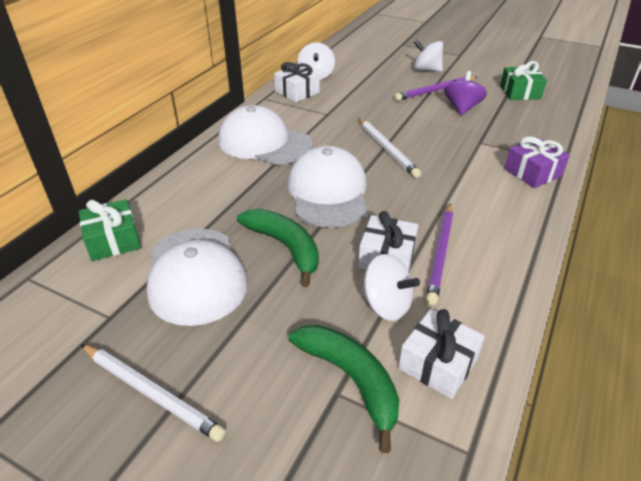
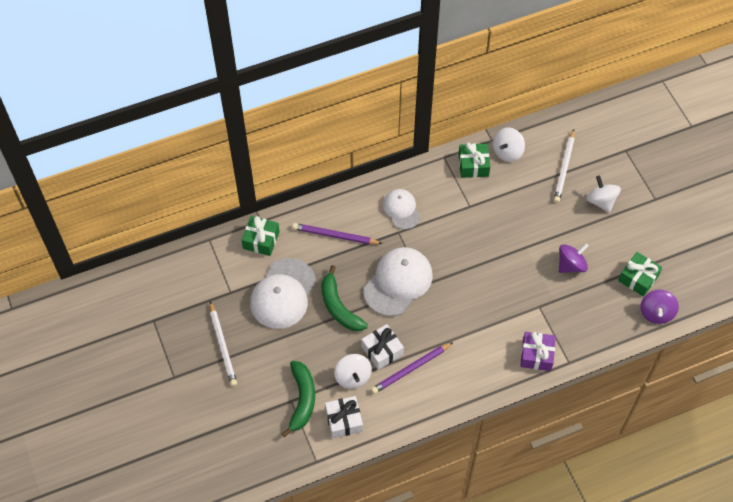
camera: 40 degrees right, 20 degrees up
(264, 143) = (401, 210): white cap -> white cap, size x0.60
(285, 247) = (339, 307): green banana -> green banana turned 150 degrees clockwise
(297, 92) = (473, 165): white gift -> green gift
(386, 149) = (471, 270): white pencil -> white pencil (564, 168)
(435, 90) = (576, 232): purple pencil -> purple pencil (335, 235)
(565, 102) = (656, 313): none -> purple spinning top

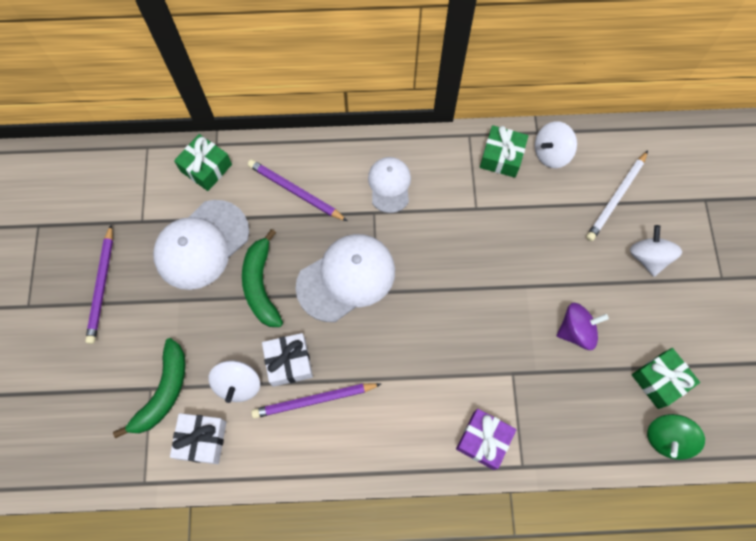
camera: 20 degrees right, 10 degrees up
(222, 345) = (102, 286): white pencil -> purple pencil
(656, 313) = (667, 438): purple spinning top -> green spinning top

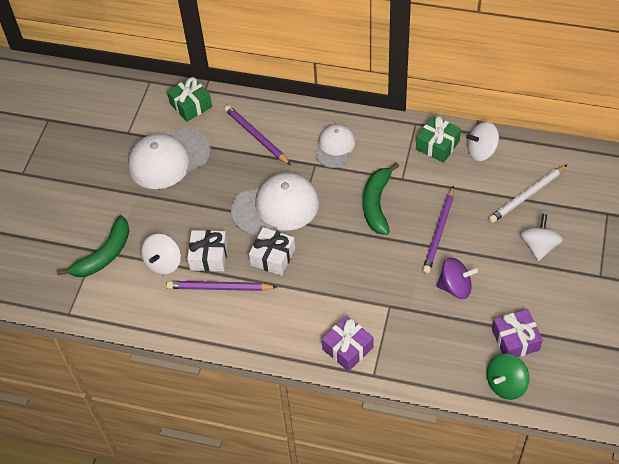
camera: 20 degrees right, 15 degrees down
(102, 286) = (82, 171): purple pencil -> purple pencil (439, 231)
(202, 440) = (122, 295): white gift -> white gift (273, 257)
(261, 285) = (205, 197): green banana -> green banana (377, 204)
(660, 380) = (515, 340): green gift -> purple gift

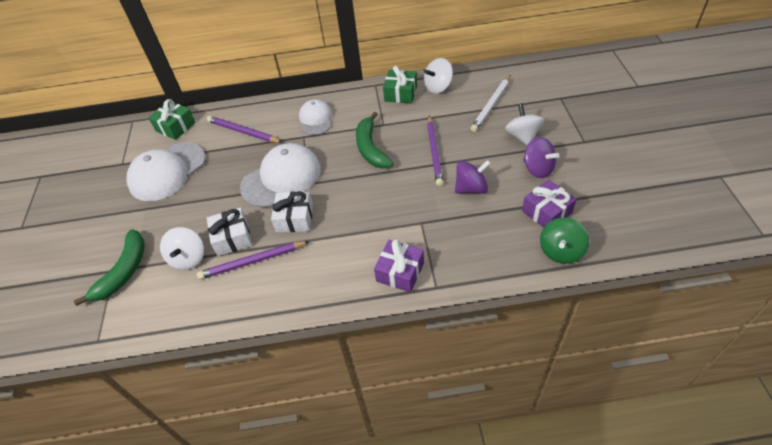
camera: 20 degrees left, 5 degrees down
(533, 290) = (538, 169): none -> purple spinning top

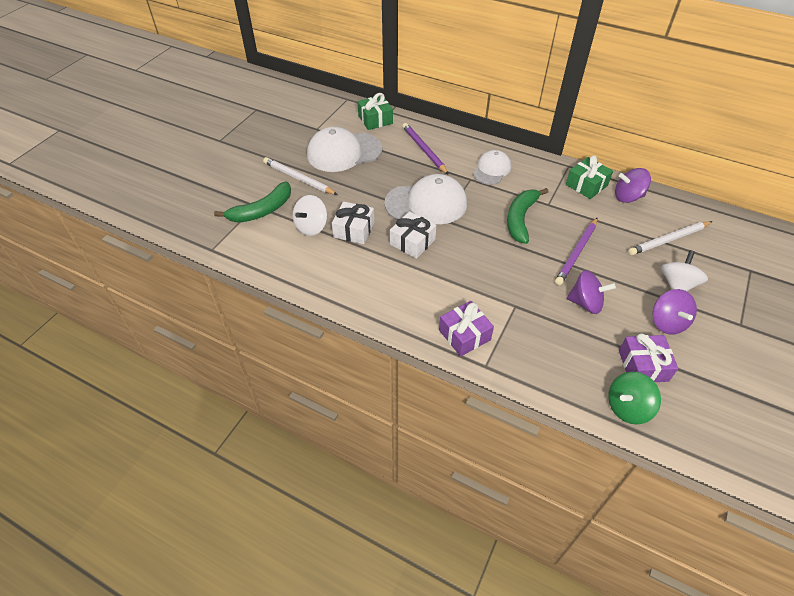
camera: 30 degrees right, 0 degrees up
(139, 220) = (299, 178): none -> white pencil
(253, 261) = (355, 256): purple pencil -> none
(438, 87) = (627, 197): white spinning top -> purple spinning top

